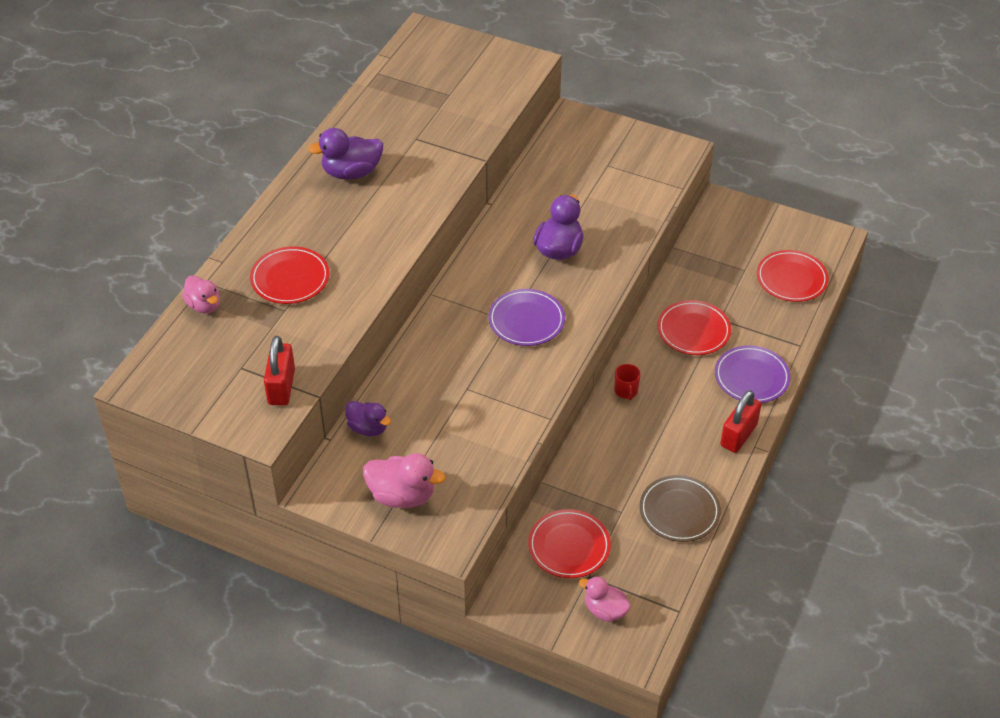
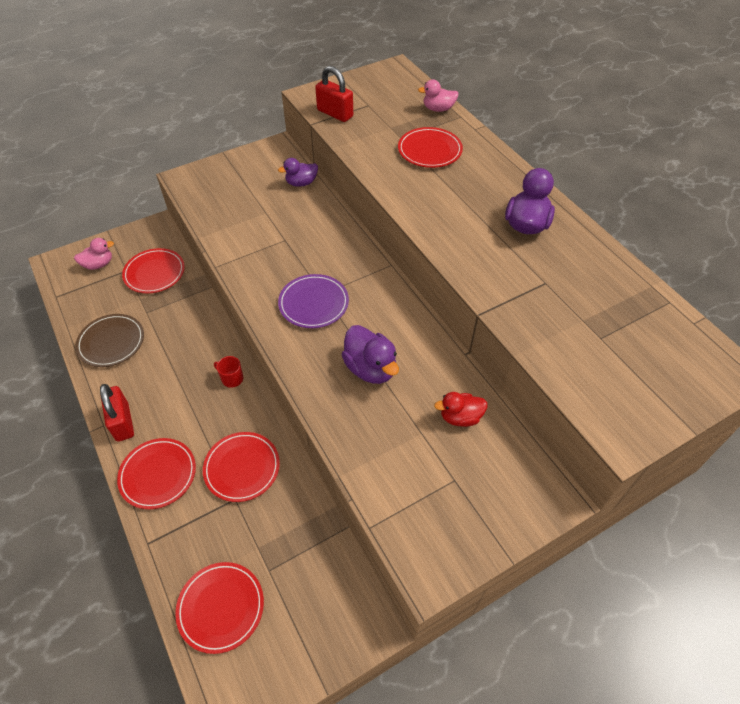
camera: 125 degrees right, 5 degrees up
(402, 495) = (237, 175): pink duck -> none
(554, 182) = (460, 417): none -> red duck
(751, 377) = (158, 474): purple plate -> red plate

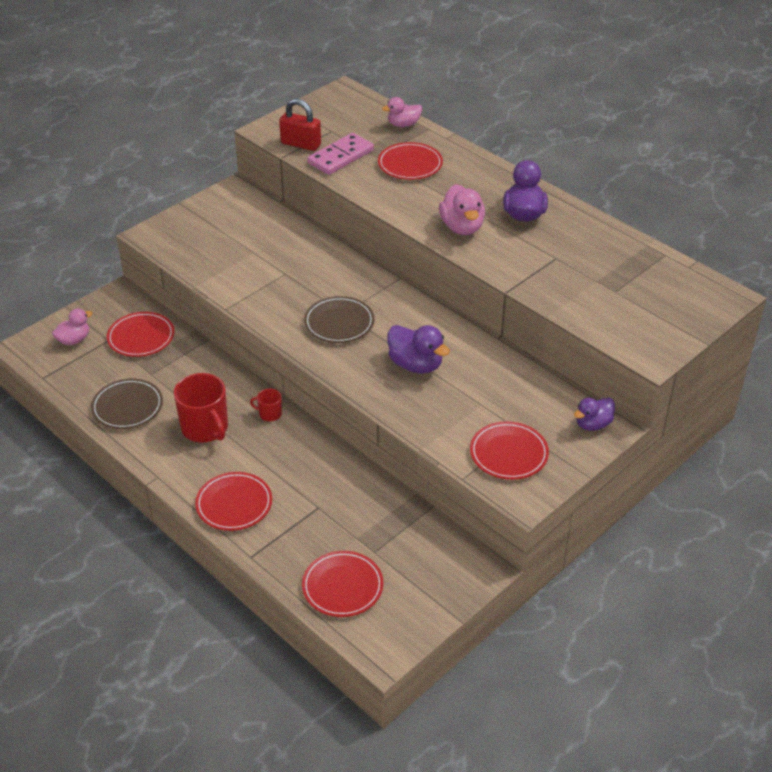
camera: 15 degrees left, 10 degrees down
(122, 422) = (176, 470): red padlock -> none
(168, 381) = (205, 428): none -> red mug
(242, 468) = (314, 482): red plate -> red plate (508, 453)
(301, 183) = (278, 219): purple duck -> purple duck (593, 424)
(313, 303) = (339, 323): purple plate -> brown plate
(366, 132) = (340, 157): none -> pink domino
(457, 228) = (462, 227): none -> pink duck
(460, 417) = (511, 386): red duck -> none

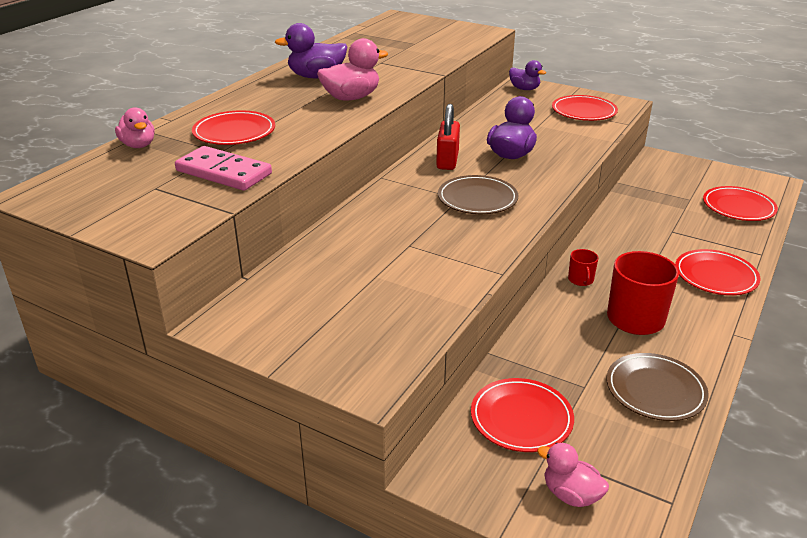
camera: 105 degrees left, 10 degrees down
(301, 144) = (193, 203): red padlock -> red padlock (447, 160)

